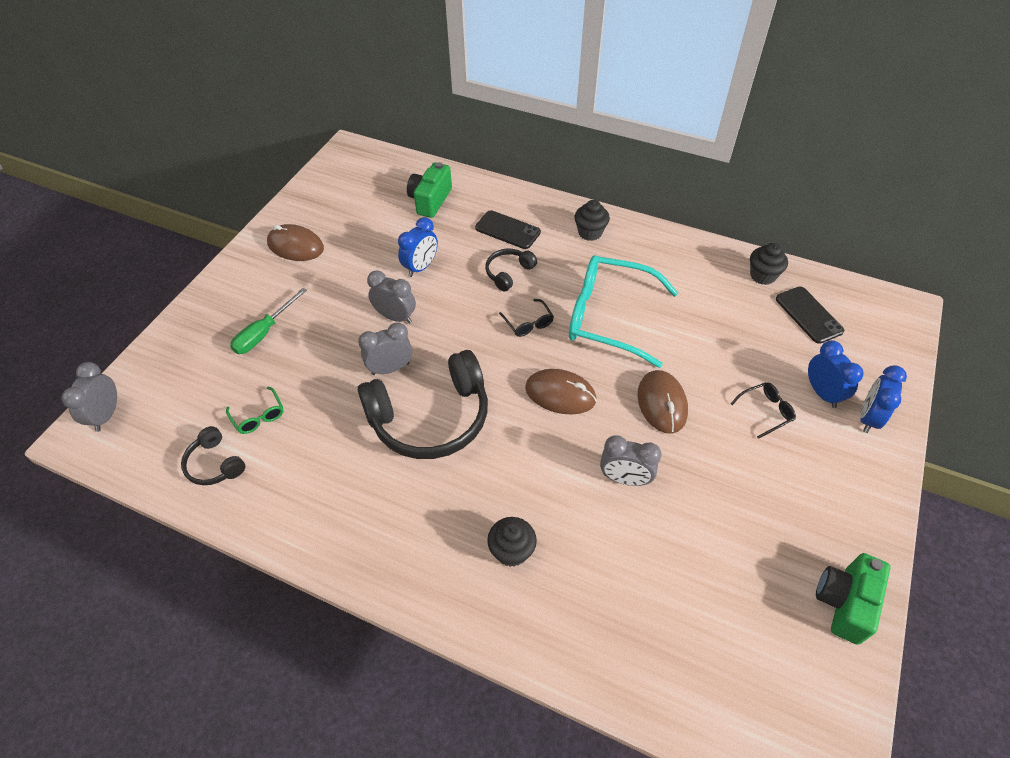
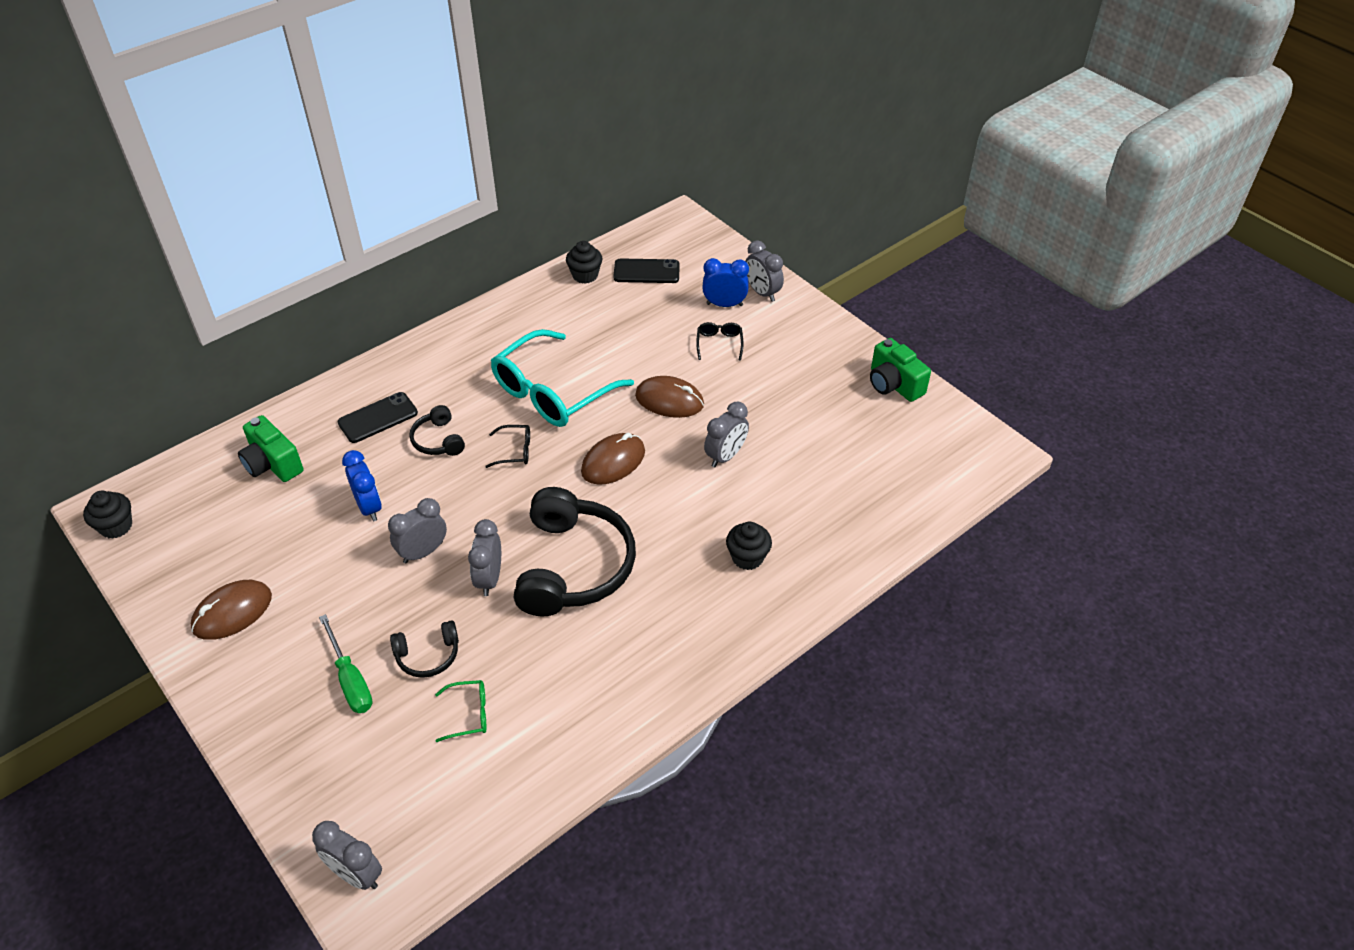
camera: 65 degrees left, 5 degrees down
(215, 464) = (505, 771): black headphones -> black headphones (428, 655)
(590, 232) = (437, 359): black cupcake -> black cupcake (116, 526)
(868, 418) = (762, 293): blue clock -> grey clock

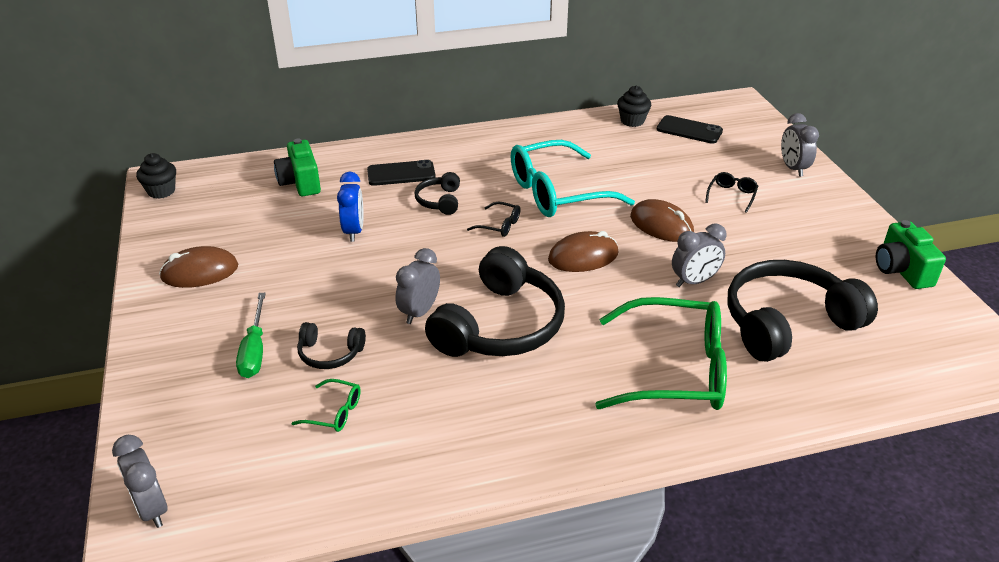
camera: 25 degrees right, 10 degrees down
(423, 552) = (376, 275): grey clock -> none
(724, 304) = (751, 169): blue clock -> none
(747, 557) = (675, 370): black cupcake -> green glasses
(821, 474) = (787, 323): none -> black headphones

